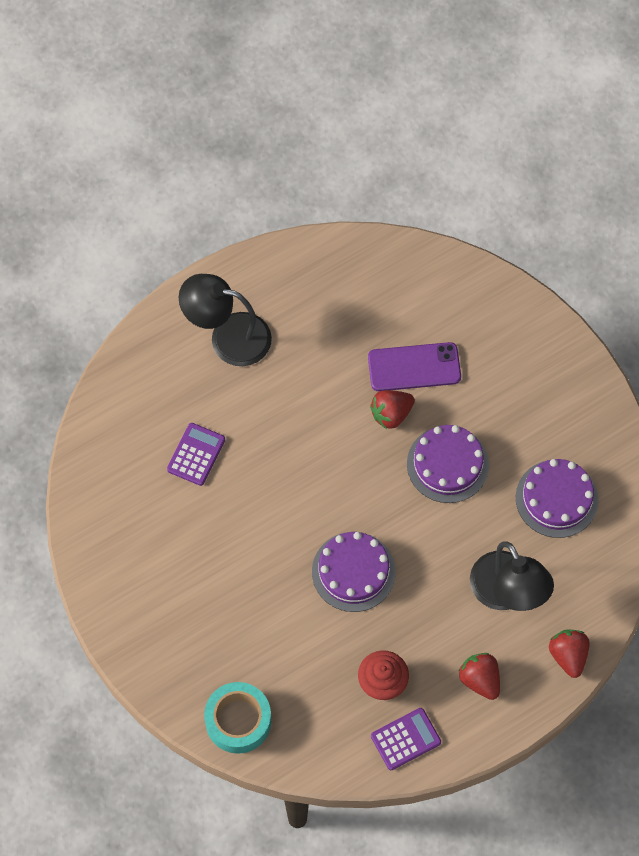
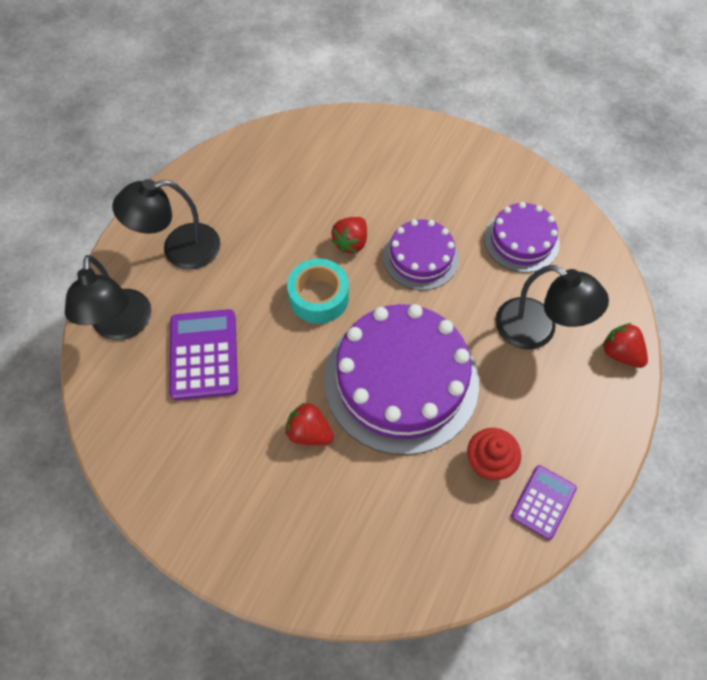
camera: 30 degrees left, 5 degrees down
(139, 389) = (122, 326): none -> black lamp
(196, 454) = (204, 354): purple calculator -> purple calculator, size x1.63
(238, 721) = (383, 576): turquoise tape -> turquoise tape (319, 297)
(353, 571) = (401, 380): purple cake -> purple cake, size x1.85
(414, 367) = (347, 201): purple phone -> none
(480, 680) = (567, 413): red strawberry -> red strawberry (309, 433)

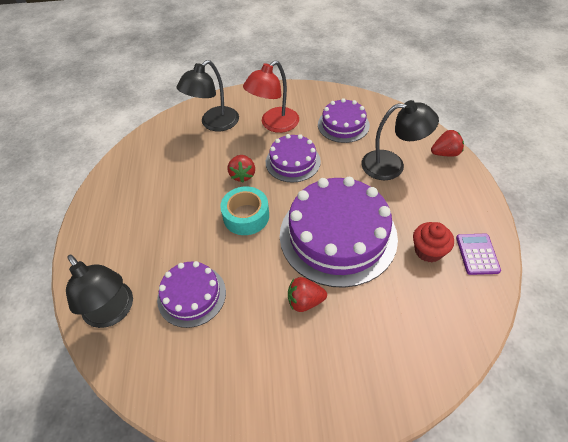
camera: 30 degrees left, 10 degrees down
(179, 249) = (123, 238): black lamp -> black lamp (214, 124)
(204, 354) = (191, 295): purple calculator -> purple cake
(436, 194) = (274, 124): none -> red lamp
(620, 353) = (445, 153): red strawberry -> red strawberry turned 150 degrees clockwise

